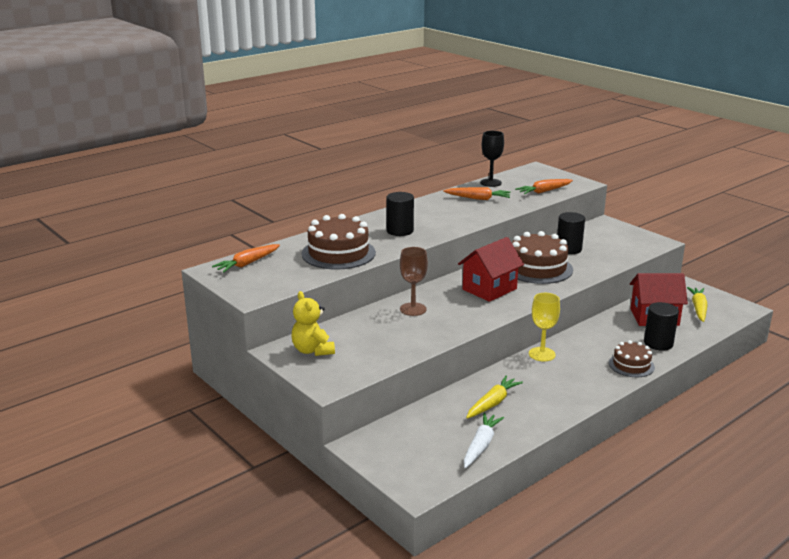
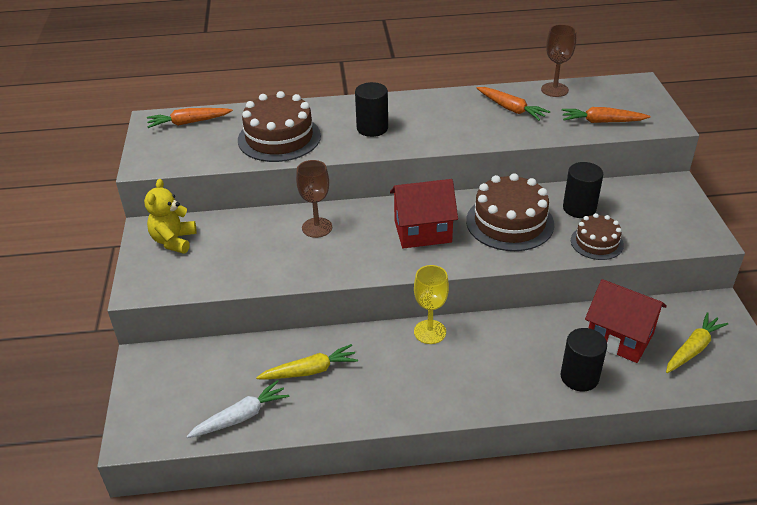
camera: 35 degrees right, 15 degrees up
(490, 183) = (554, 90): black goblet -> brown goblet
(631, 365) = (511, 392): brown cake -> brown cake (597, 242)

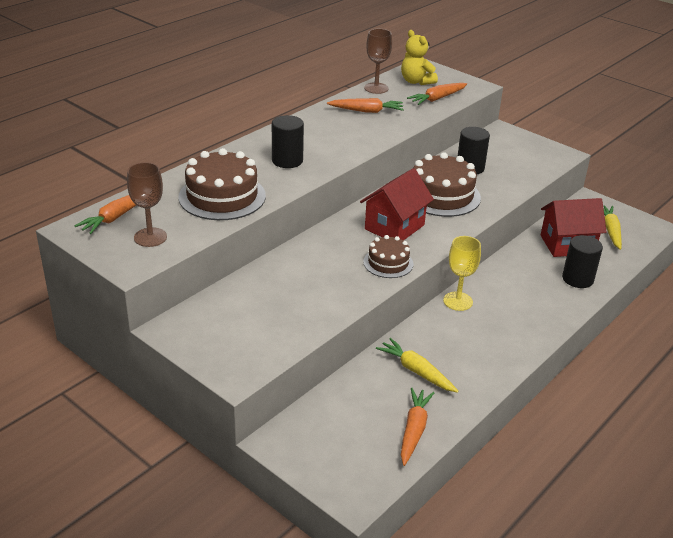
camera: 45 degrees left, 5 degrees down
(174, 241) = (209, 326): yellow teddy bear -> yellow teddy bear (416, 81)
(241, 417) = (414, 430): white carrot -> orange carrot
(310, 371) = (416, 371): yellow carrot -> yellow carrot turned 75 degrees counterclockwise
(317, 227) = (314, 260): brown goblet -> brown goblet (150, 237)
(597, 242) = (509, 184): brown cake -> brown cake (388, 263)

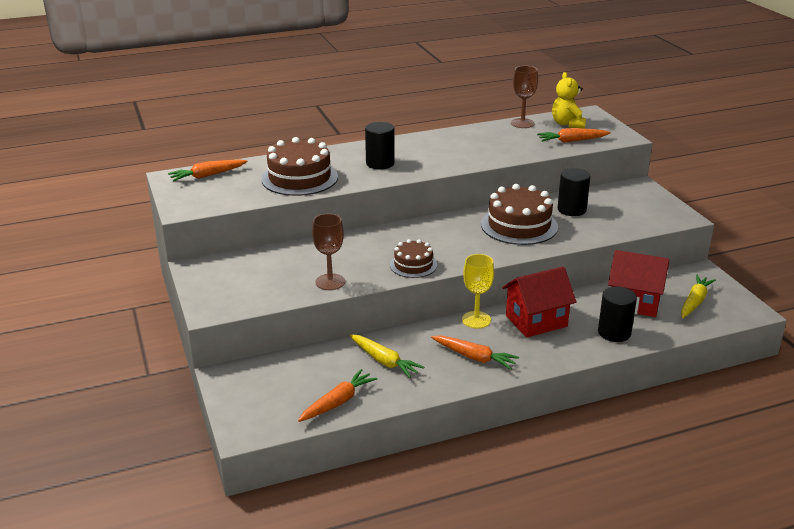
camera: 30 degrees right, 5 degrees down
(150, 237) = (216, 194): brown goblet -> brown goblet (330, 282)
(366, 111) = (492, 139): orange carrot -> orange carrot (474, 357)
(394, 227) = (448, 240): red house -> red house (536, 321)
(416, 371) = (384, 361): yellow carrot -> yellow carrot turned 150 degrees clockwise

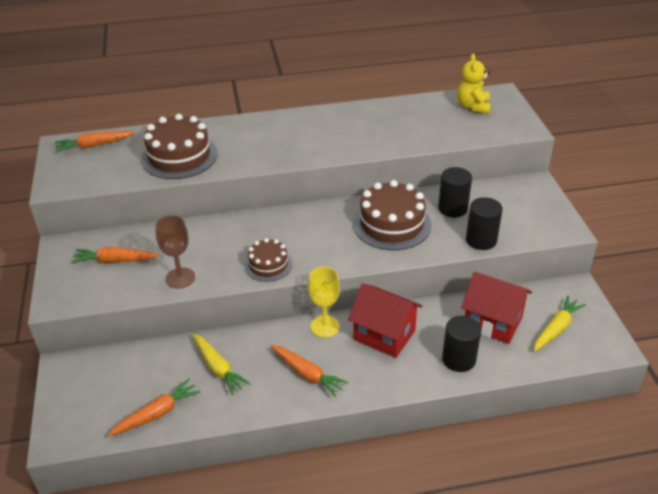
camera: 10 degrees right, 10 degrees up
(380, 163) = (264, 144): black cylinder -> black cylinder (481, 240)
(522, 123) = (427, 102): brown goblet -> none
(536, 321) = (384, 335): red house -> red house turned 45 degrees clockwise
(572, 141) = (469, 130): orange carrot -> orange carrot (115, 261)

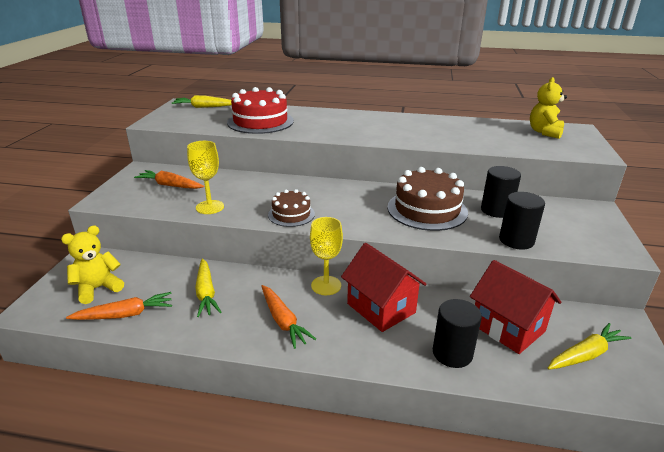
camera: 20 degrees right, 10 degrees down
(94, 145) = (204, 107): orange carrot -> yellow carrot
(107, 396) = (98, 288): none -> yellow teddy bear
(179, 156) = (260, 122): brown cake -> red cake
(180, 278) = (210, 207): brown goblet -> yellow goblet

